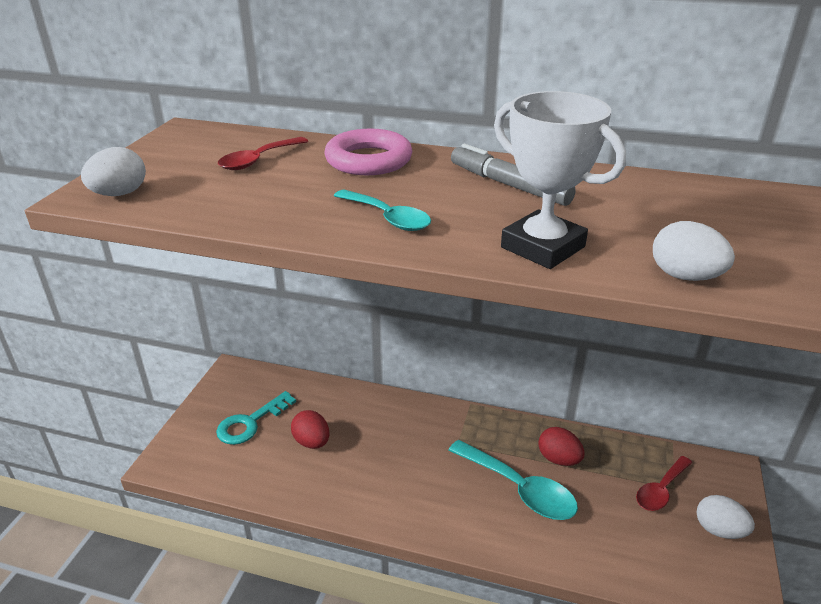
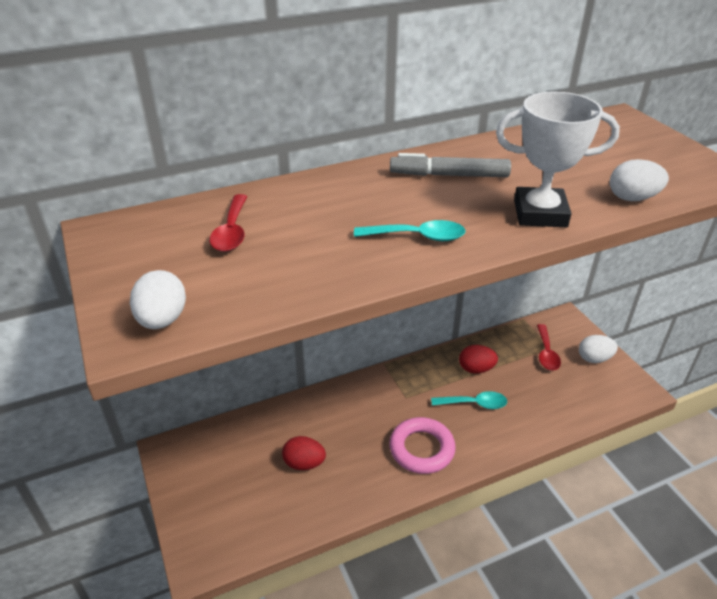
camera: 40 degrees left, 5 degrees up
(250, 423) = (236, 481): turquoise key -> none
(368, 160) = (321, 194): pink ring -> pink ring (421, 449)
(519, 489) = (474, 404): turquoise spoon -> turquoise spoon, size x0.64

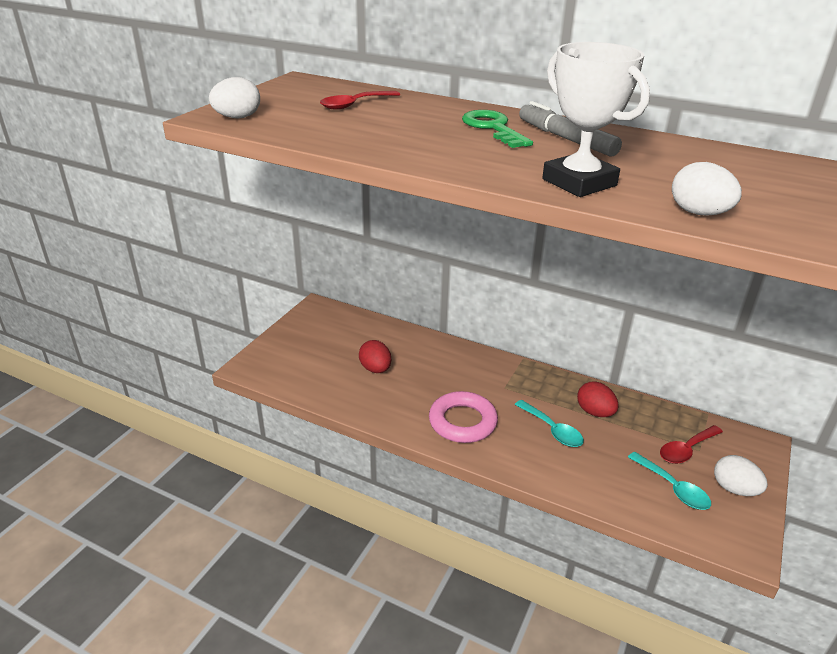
camera: 50 degrees right, 5 degrees down
(387, 193) = (493, 128): none -> green key
(417, 237) = (451, 151): turquoise spoon -> turquoise spoon (672, 488)

